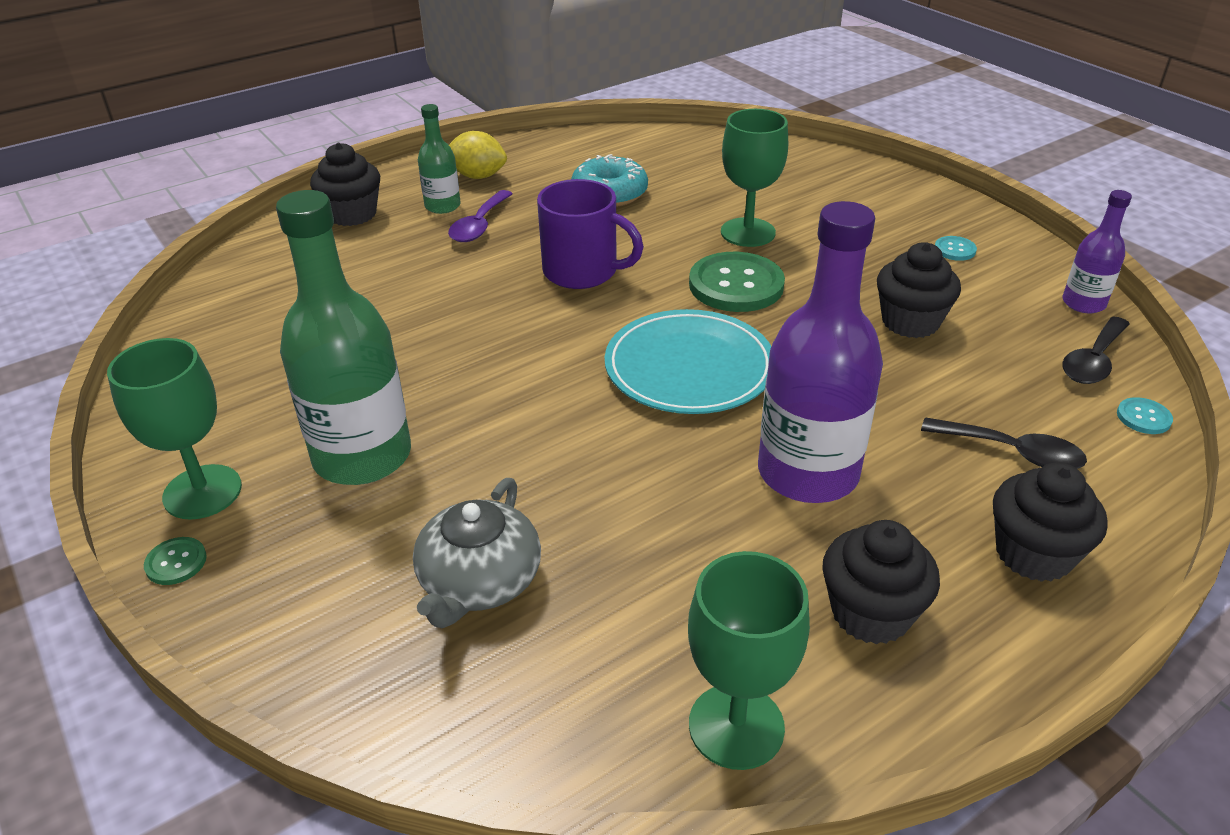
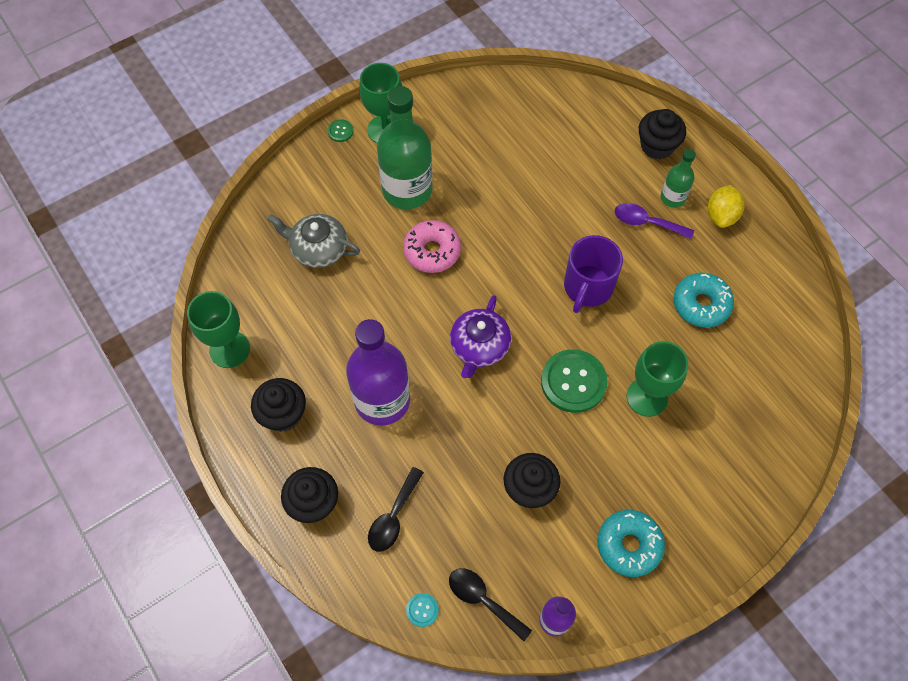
camera: 90 degrees right, 25 degrees up
(504, 421) = (432, 251): none -> pink donut
(689, 368) = (479, 346): turquoise plate -> purple teapot
(955, 250) = (629, 545): turquoise button -> turquoise donut

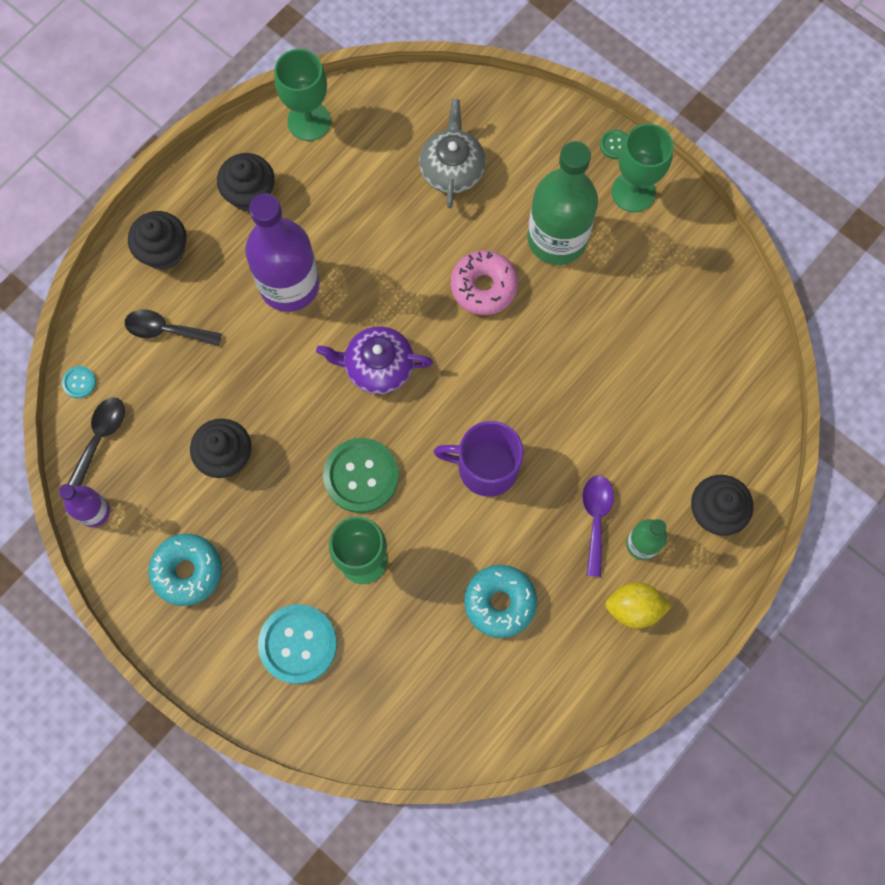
camera: 75 degrees right, 10 degrees up
(710, 465) = (298, 644): none -> turquoise button

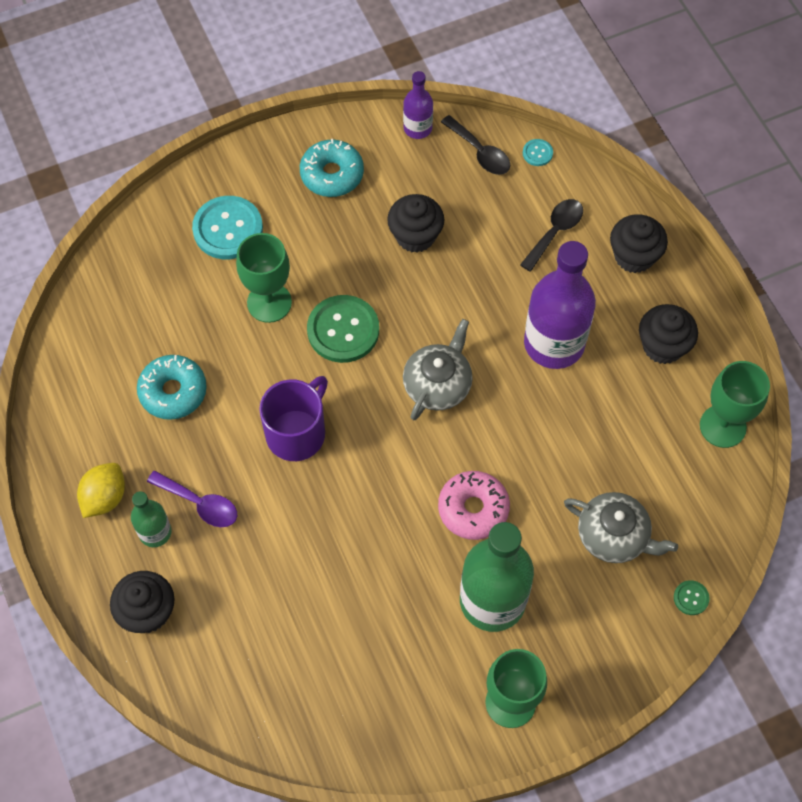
camera: 115 degrees right, 10 degrees down
(378, 366) = (438, 384): purple teapot -> grey teapot
(615, 145) = (573, 711): green button -> green button (691, 598)

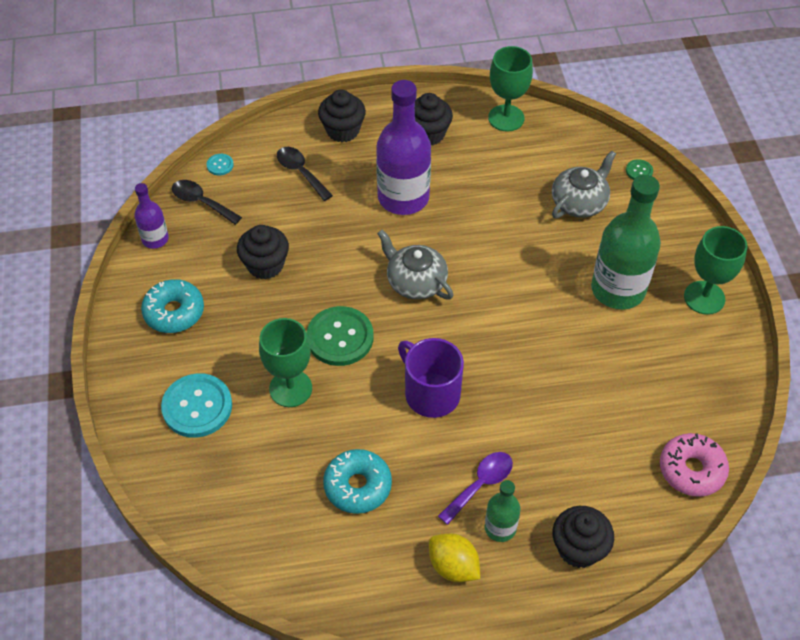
camera: 75 degrees left, 10 degrees down
(473, 509) = (536, 284): pink donut -> pink donut (691, 470)
(480, 152) = (201, 202): black spoon -> black spoon turned 120 degrees counterclockwise

